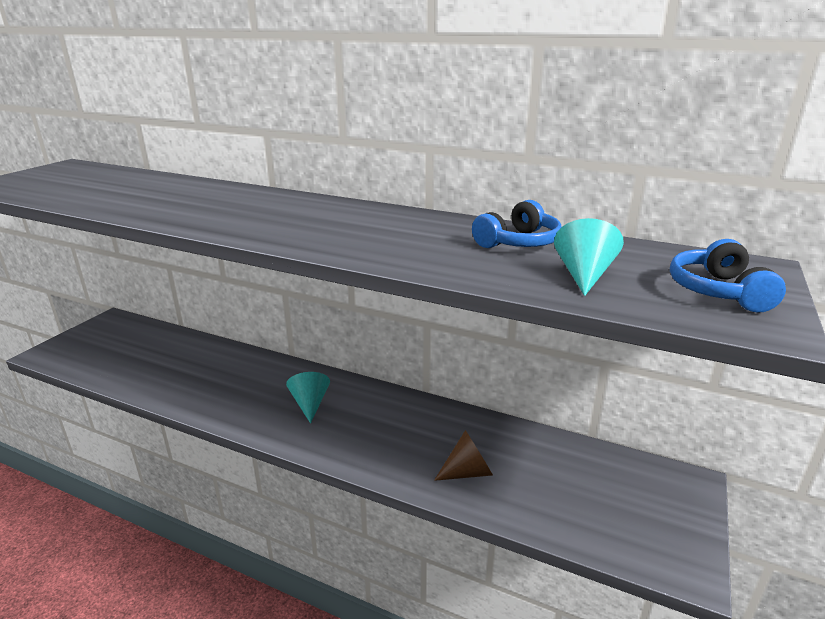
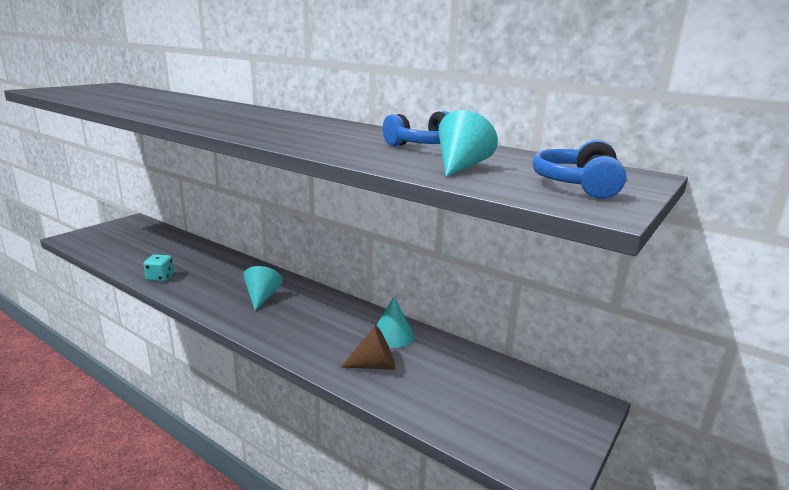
camera: 10 degrees right, 5 degrees down
(181, 394) = (160, 277): none -> turquoise dice
(469, 431) = (392, 335): none -> turquoise cone

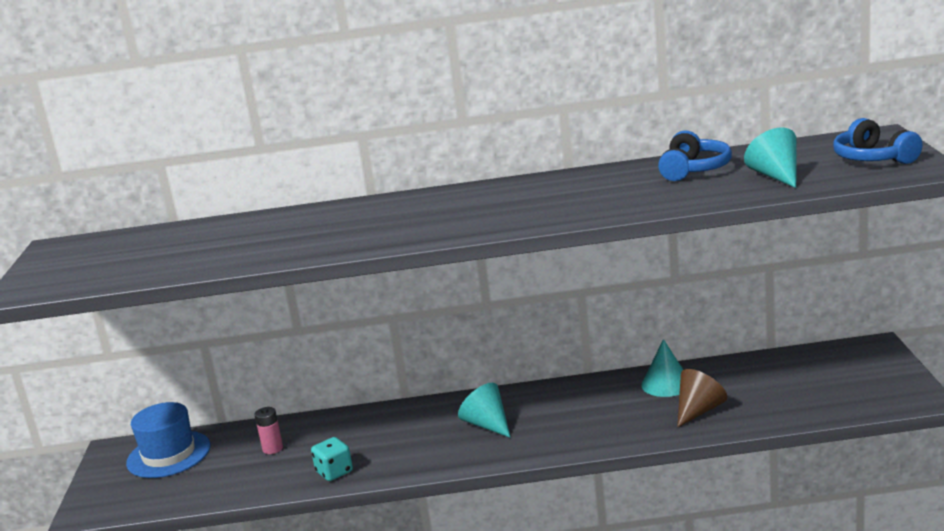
camera: 35 degrees left, 0 degrees up
(140, 232) = (169, 454): none -> blue hat
(170, 252) = (273, 448): none -> pink battery

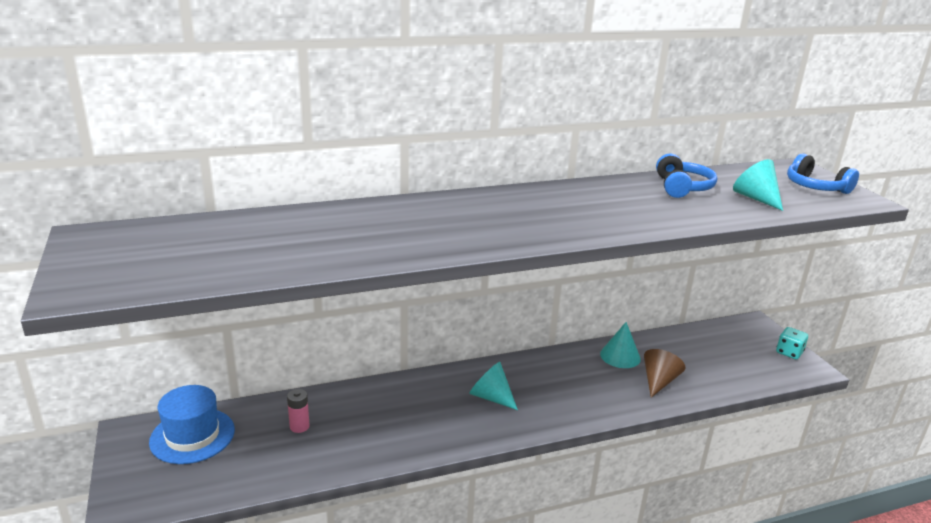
camera: 20 degrees left, 5 degrees up
(334, 472) = (371, 451): turquoise dice -> turquoise dice (789, 352)

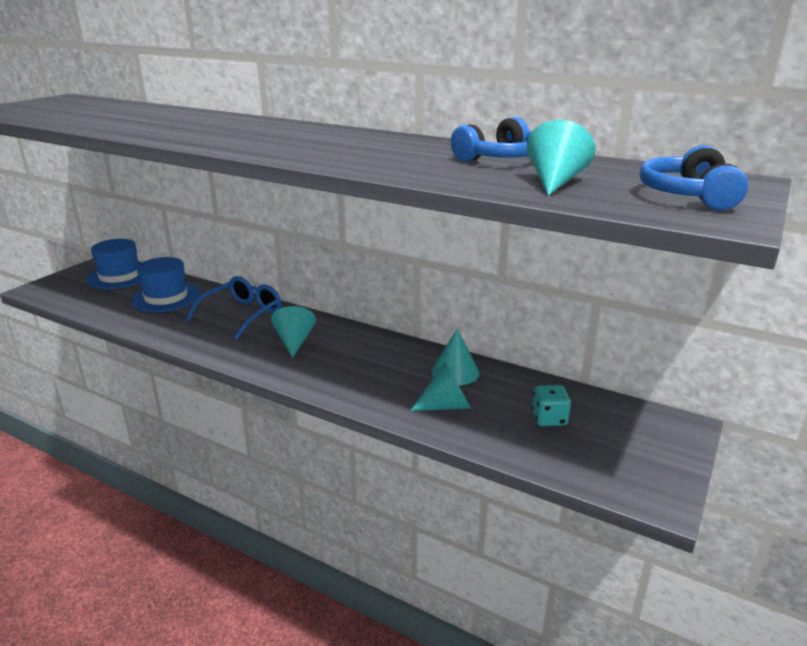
camera: 50 degrees right, 0 degrees up
(299, 426) = (166, 297): pink battery -> blue hat
(403, 400) = (242, 314): none -> blue glasses
(659, 381) = (446, 406): brown cone -> turquoise cone
(789, 352) = (663, 470): turquoise dice -> turquoise dice (549, 418)

